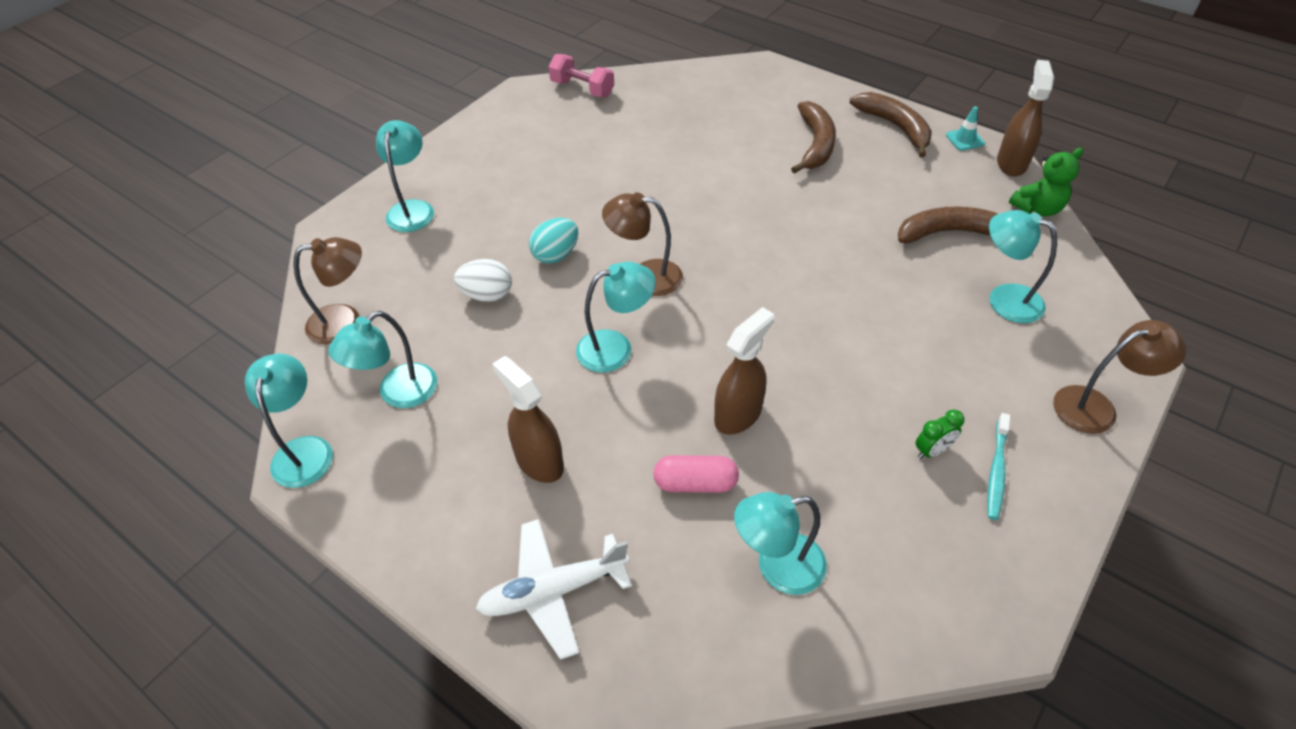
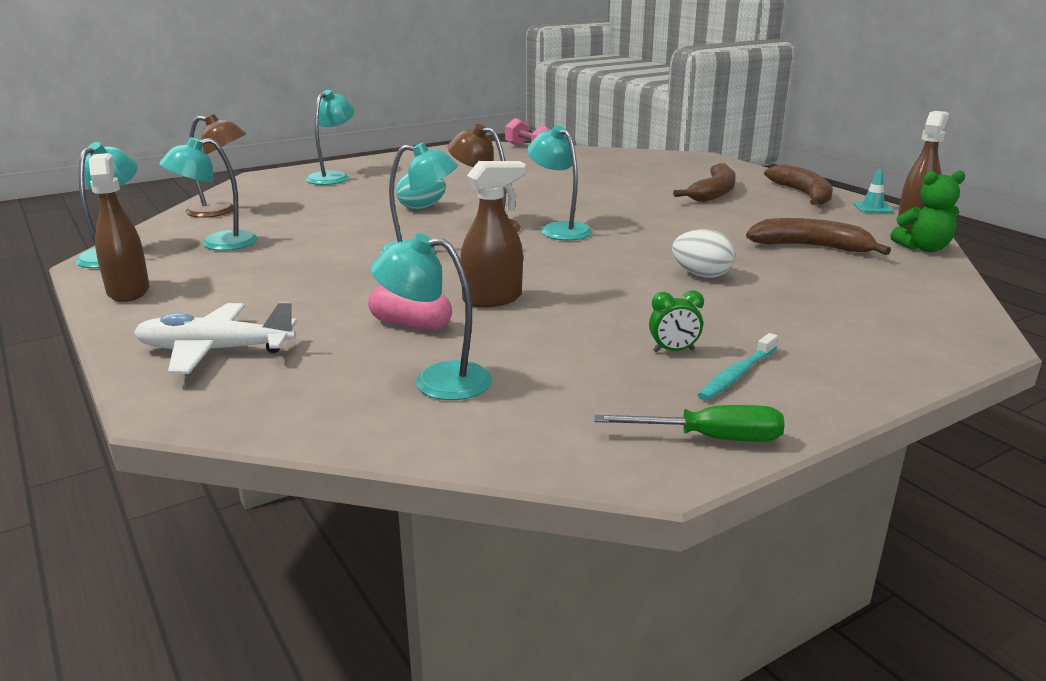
camera: 20 degrees right, 25 degrees down
(487, 295) = (343, 216): white egg -> white egg (701, 275)
(539, 461) = (287, 290): brown spray bottle -> brown spray bottle (128, 291)
(1004, 299) = (840, 286): turquoise lamp -> turquoise lamp (559, 229)
(1023, 570) = (709, 438): none -> green screwdriver
(1096, 407) = (897, 360): brown lamp -> none

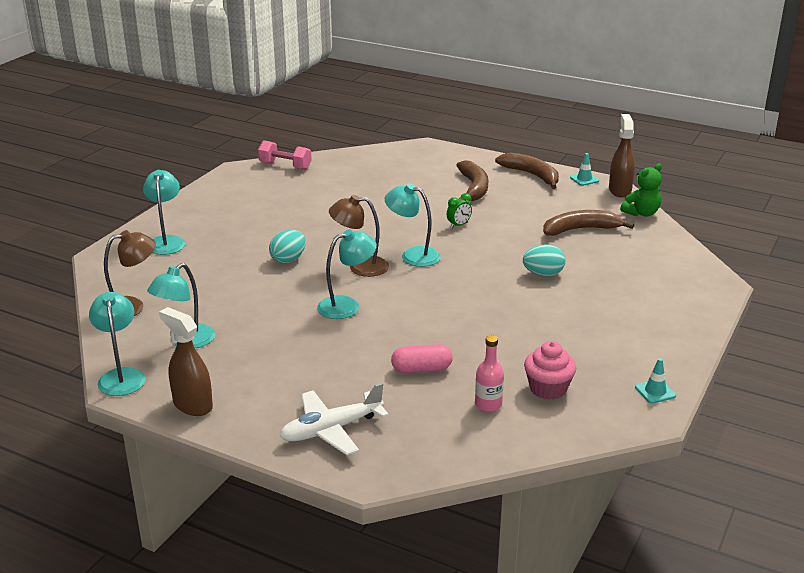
camera: 30 degrees left, 5 degrees up
(436, 381) = (488, 404): turquoise lamp -> pink bottle
(493, 299) = (445, 333): brown spray bottle -> none
(544, 387) = (548, 389): none -> pink cupcake
(673, 350) = (585, 340): green clock -> green clock (458, 225)
(701, 275) = (543, 274): white egg -> turquoise egg
(709, 438) = (655, 391): green screwdriver -> turquoise traffic cone
(737, 375) = (631, 346): turquoise toothbrush -> none

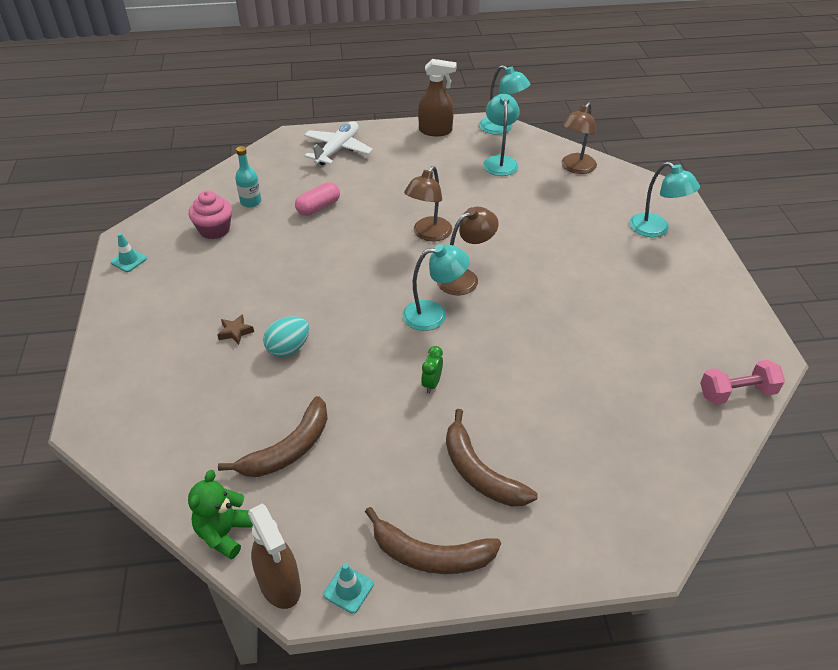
camera: 145 degrees right, 15 degrees up
(288, 259) = (533, 257): turquoise egg -> none
(347, 306) = (428, 234): turquoise lamp -> brown lamp
(488, 404) = (251, 202): pink bottle -> turquoise bottle
(579, 298) = (235, 332): none -> brown star

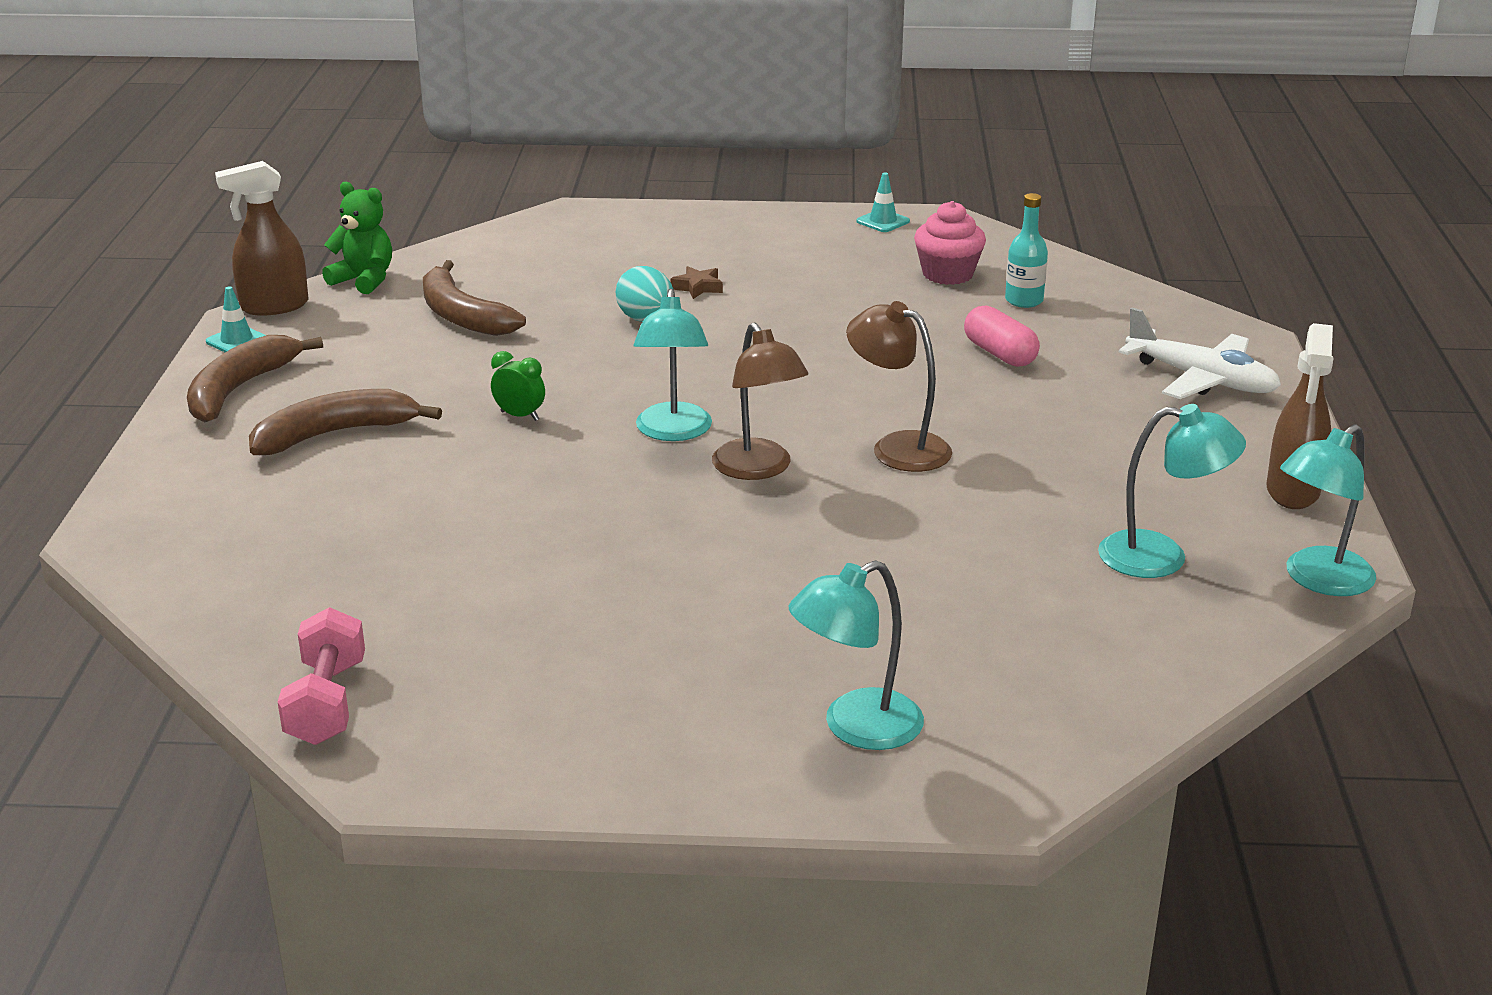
camera: 100 degrees right, 15 degrees down
(575, 168) = (1133, 659): brown lamp -> none

